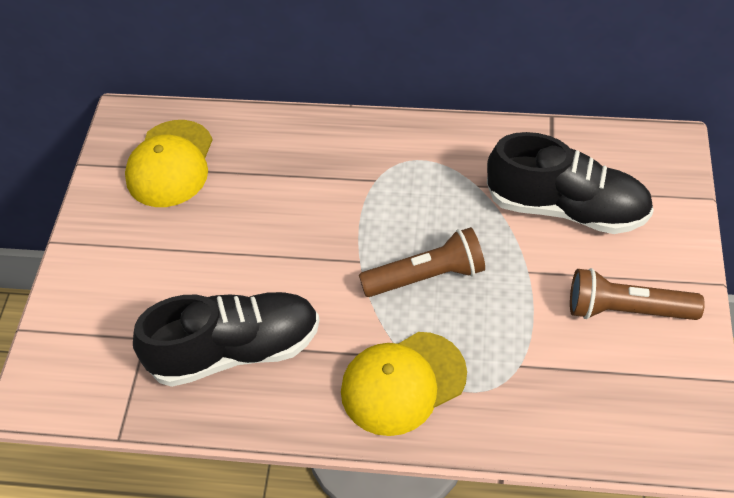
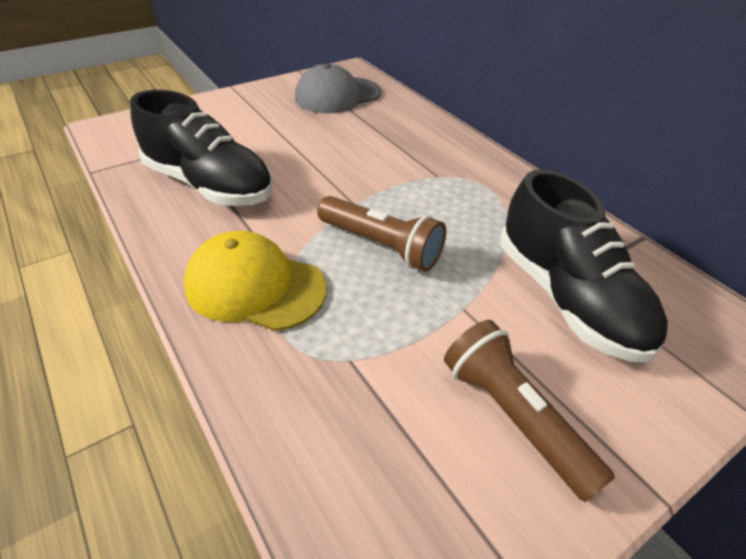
camera: 45 degrees right, 10 degrees down
(170, 164) = (337, 95): yellow cap -> grey cap

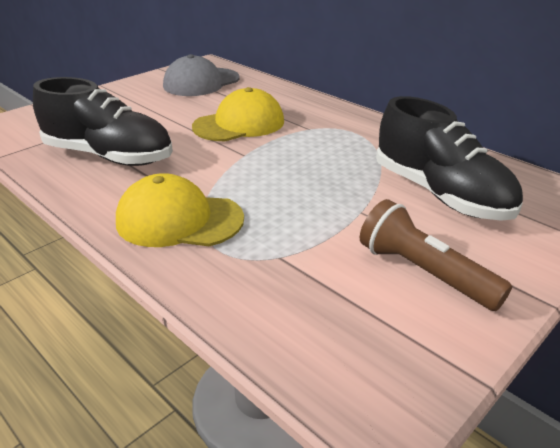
camera: 10 degrees left, 10 degrees down
(361, 159) = (239, 124): none -> yellow cap
(381, 246) = (278, 180): brown flashlight -> none

